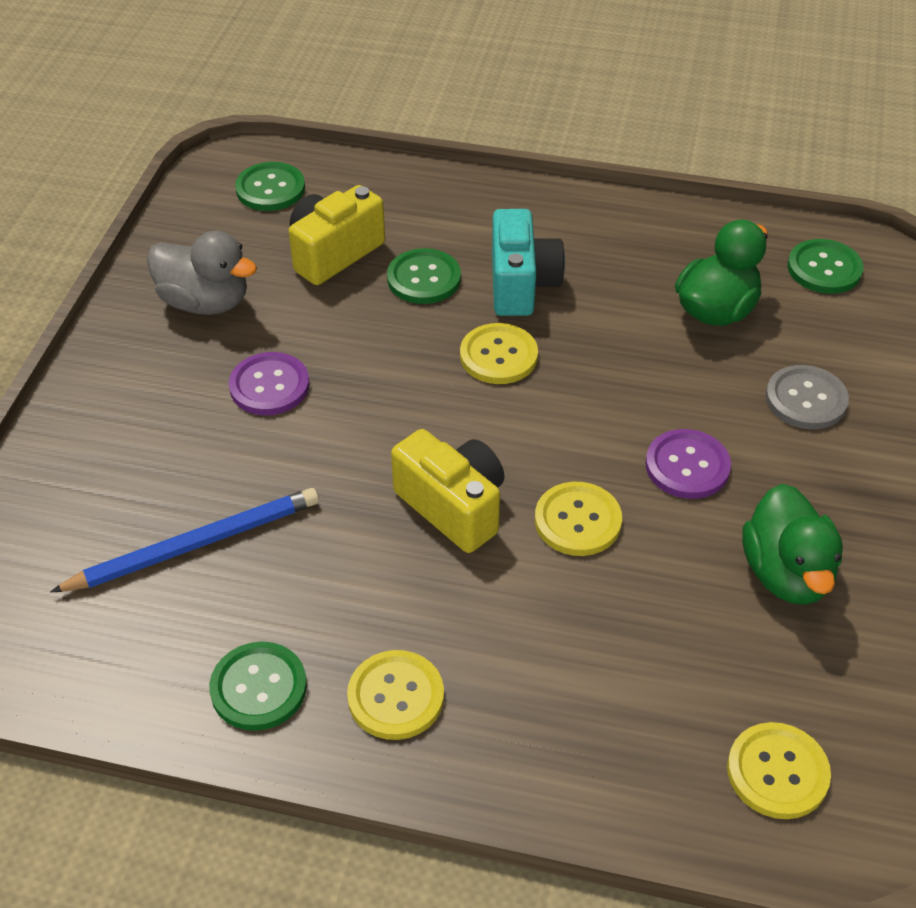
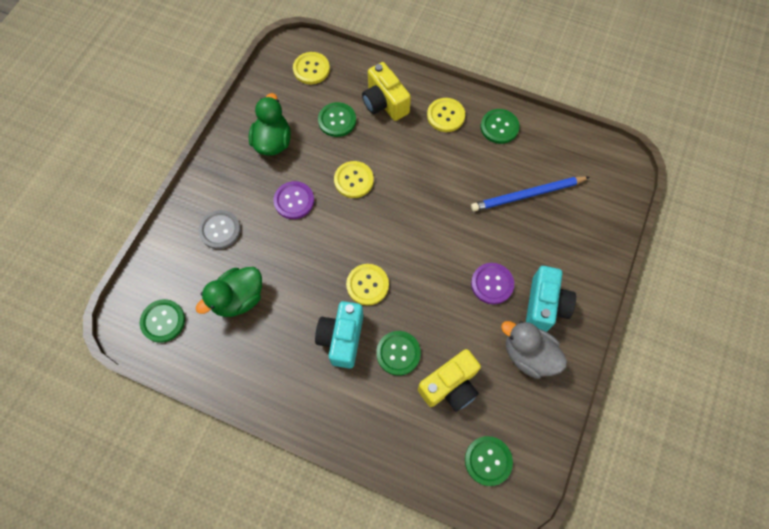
camera: 170 degrees left, 20 degrees up
(172, 368) = (544, 305): none -> turquoise camera
(453, 506) = (408, 196): yellow camera -> yellow camera (384, 103)
(659, 644) = (337, 120): none -> green button

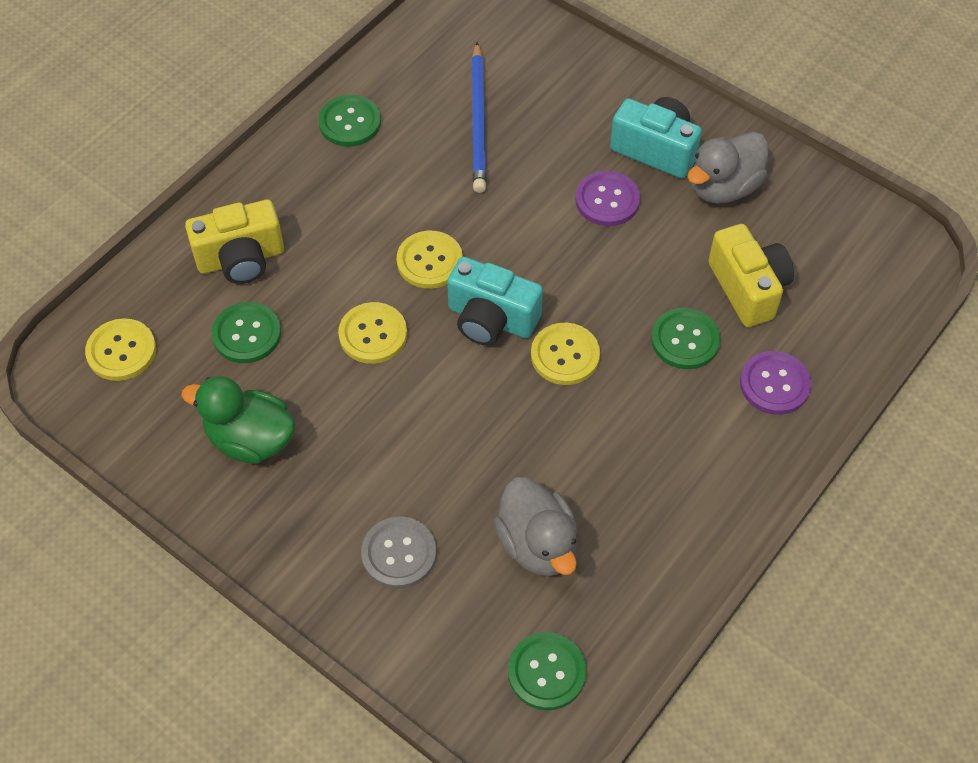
camera: 75 degrees left, 10 degrees down
(239, 298) = (537, 544): green duck -> grey duck
(294, 201) = (381, 428): purple button -> purple button (774, 384)
(342, 338) = (644, 408): turquoise camera -> turquoise camera (491, 319)
(445, 116) = (301, 183): yellow button -> yellow button (429, 261)
(488, 461) = (860, 271): green button -> none

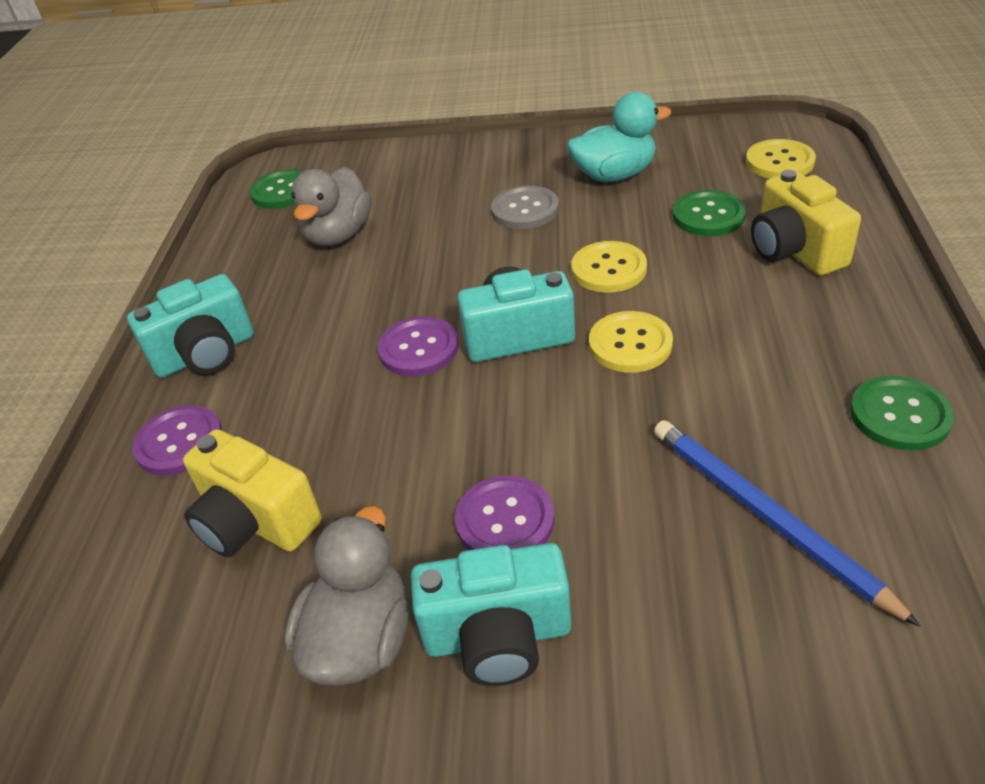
camera: 150 degrees right, 15 degrees down
(241, 259) = (794, 250): yellow camera -> yellow camera turned 60 degrees counterclockwise
(250, 439) = (614, 175): green duck -> turquoise duck
(399, 553) = (437, 184): grey button -> grey button (525, 210)
(537, 544) = (338, 235): grey duck -> grey duck turned 105 degrees counterclockwise
(565, 355) = (418, 348): yellow button -> purple button
(685, 340) = (302, 427): green button -> none
(723, 464) = (206, 354): none -> turquoise camera

